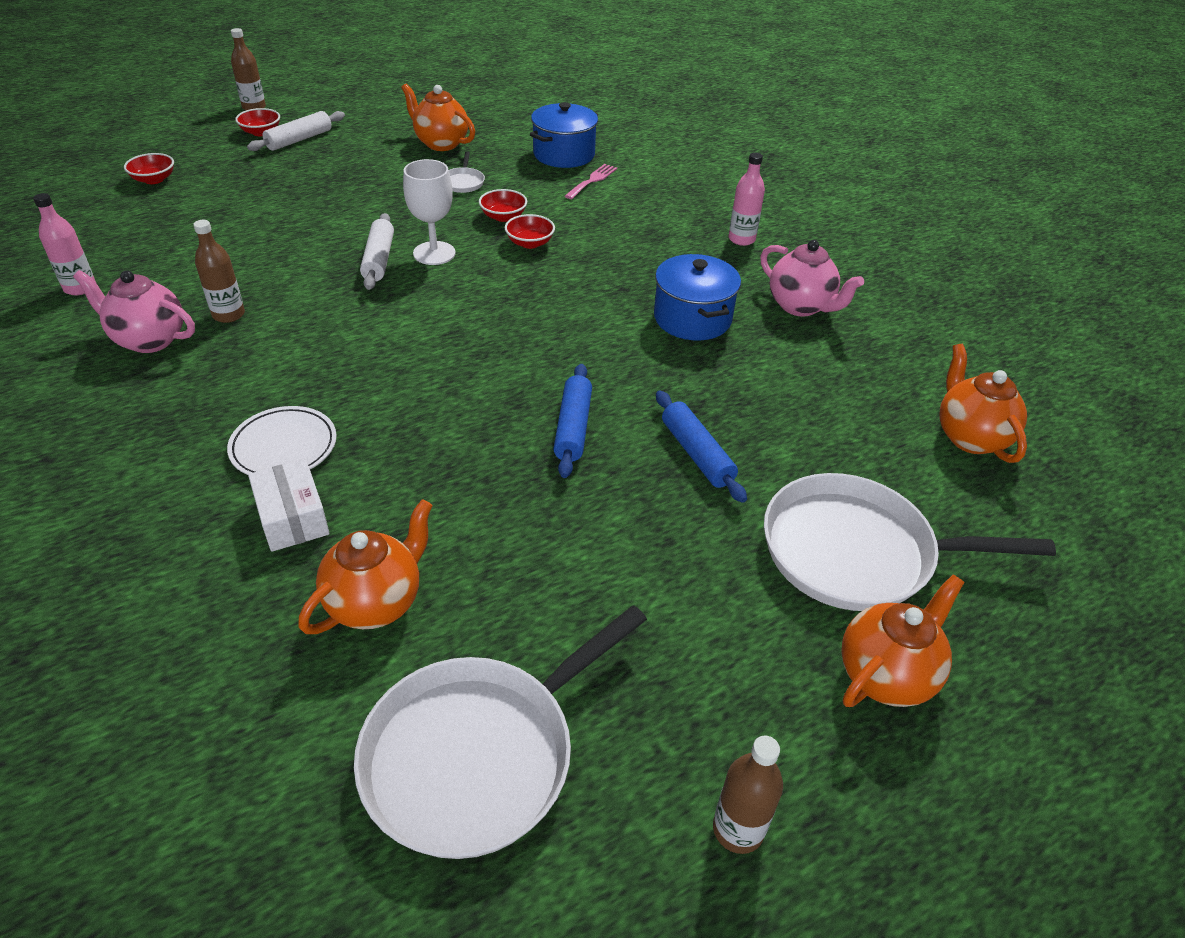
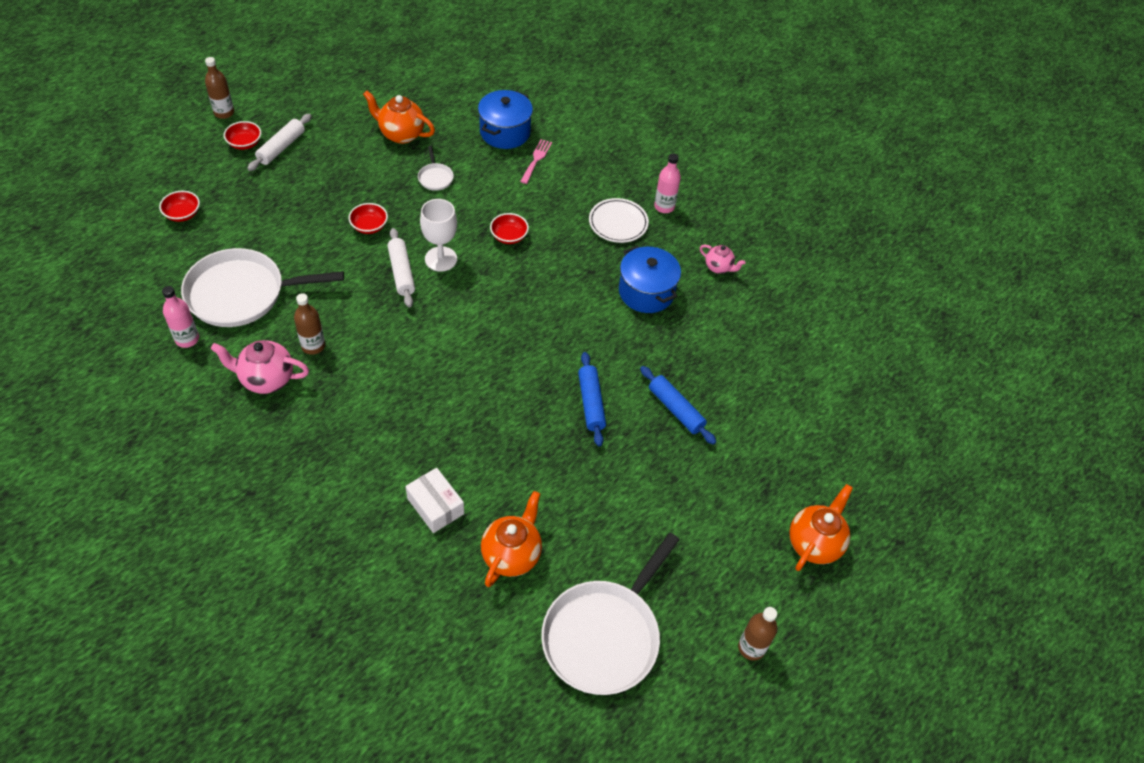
camera: 15 degrees left, 10 degrees up
(284, 447) = (405, 453): white plate -> white plate (618, 223)
(503, 217) = (480, 211): red bowl -> red bowl (369, 226)
(801, 306) = (718, 267): pink teapot -> pink teapot, size x0.59
(856, 552) = (786, 465): white pan -> white pan (241, 293)
(970, 437) = (844, 364): orange teapot -> none

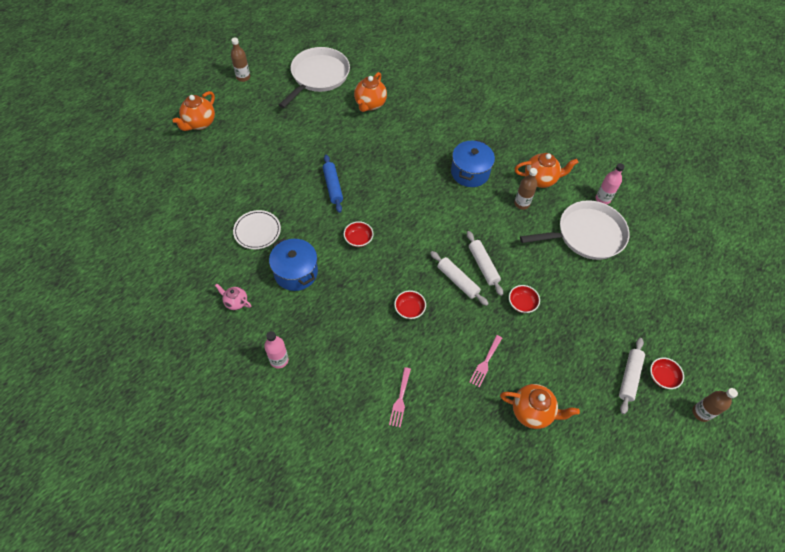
camera: 175 degrees right, 5 degrees up
(183, 214) = (666, 295): red bowl -> red bowl (358, 239)
(266, 379) = (540, 179): pink teapot -> orange teapot
(435, 178) = (485, 363): white pan -> pink fork
(435, 506) = (416, 122): white box -> none
(441, 259) = (457, 281): white goblet -> white rolling pin
(505, 132) = (436, 432): blue pot -> blue pot (470, 172)
(618, 223) = (320, 336): white plate -> white plate (257, 231)
(676, 409) = (276, 188): blue rolling pin -> none

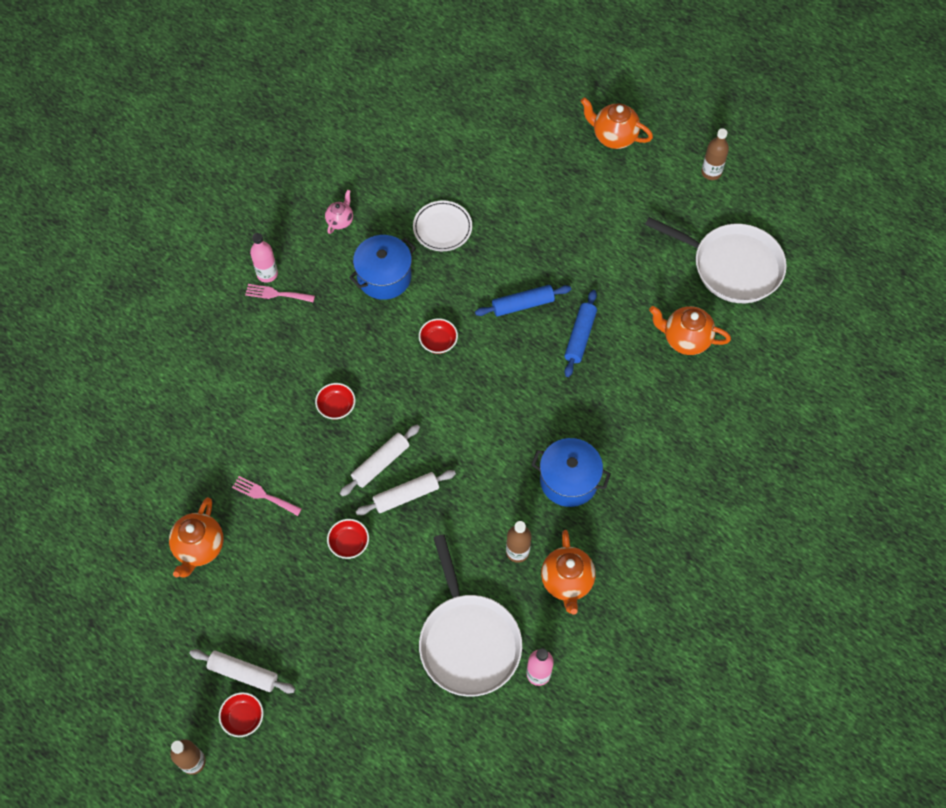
camera: 90 degrees right, 5 degrees up
(362, 157) = (580, 337): none -> blue rolling pin
(400, 400) = (217, 401): pink fork -> pink fork (276, 294)

